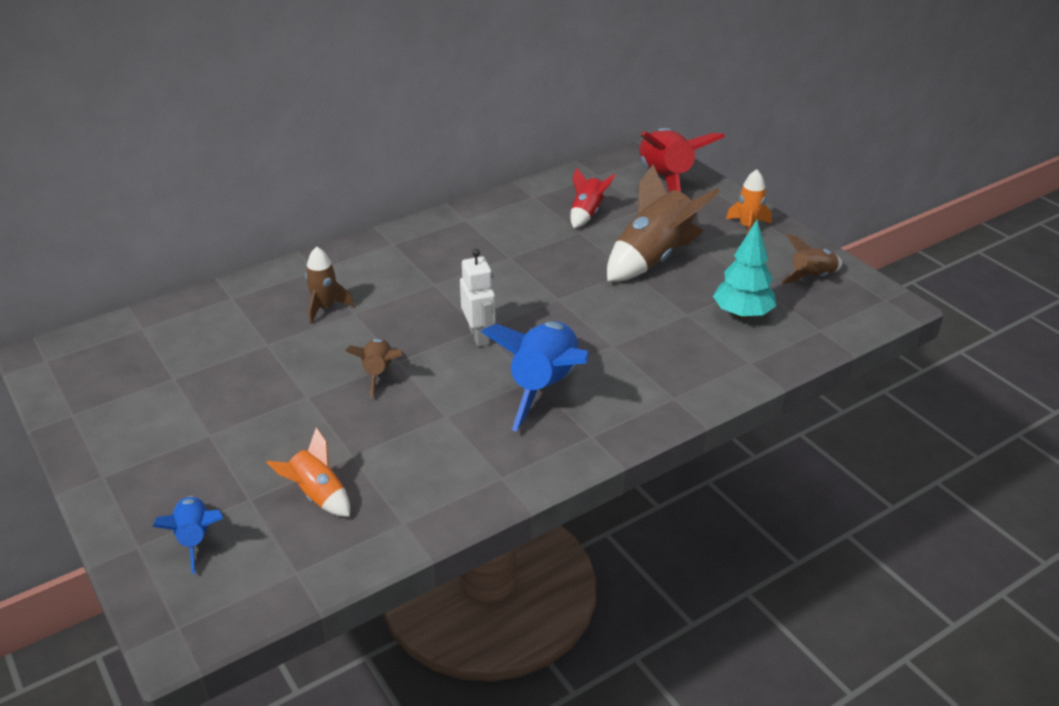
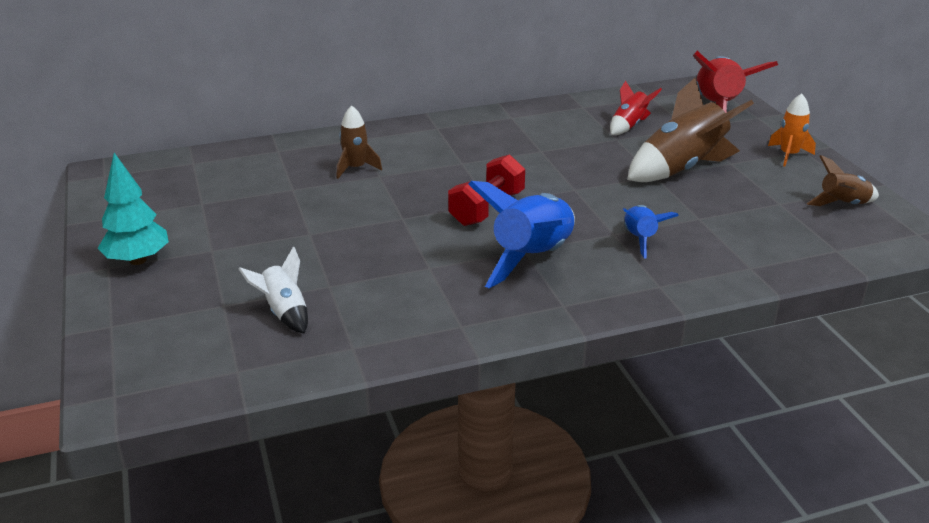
camera: 15 degrees right, 5 degrees down
(195, 539) = (162, 328): blue rocket -> blue rocket (640, 239)
(318, 495) = (284, 312): orange rocket -> white rocket
(378, 373) = (381, 225): brown rocket -> none
(479, 336) = (487, 208): white robot -> red dumbbell
(742, 314) = (757, 226): turquoise tree -> turquoise tree (137, 260)

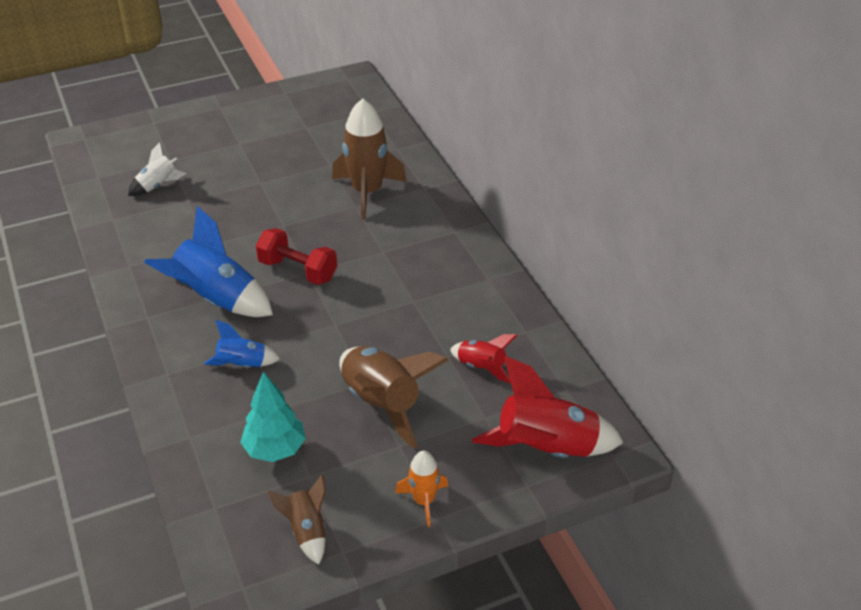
camera: 85 degrees right, 10 degrees up
(137, 260) = (228, 116): turquoise tree -> turquoise tree (275, 449)
(355, 168) = (367, 192): brown rocket -> brown rocket, size x1.86

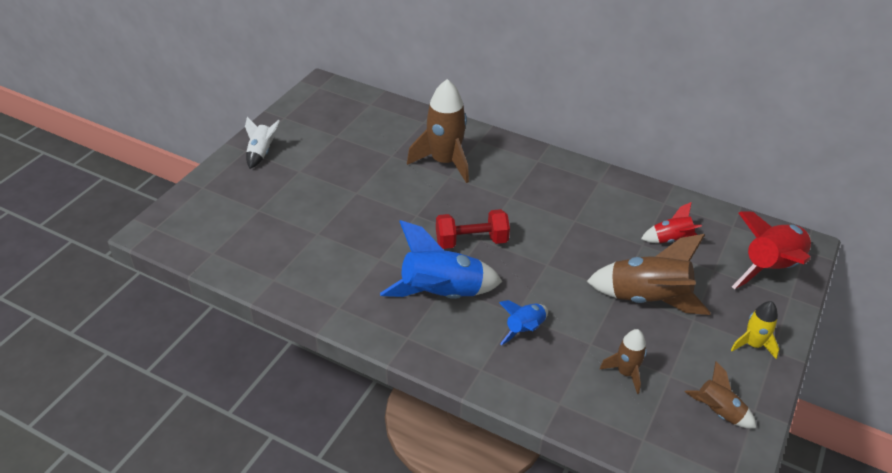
camera: 40 degrees left, 0 degrees up
(157, 185) = (275, 234): white rocket -> white rocket (261, 153)
(275, 449) = (625, 373): turquoise tree -> brown rocket
(424, 501) = (753, 345): orange rocket -> yellow rocket

